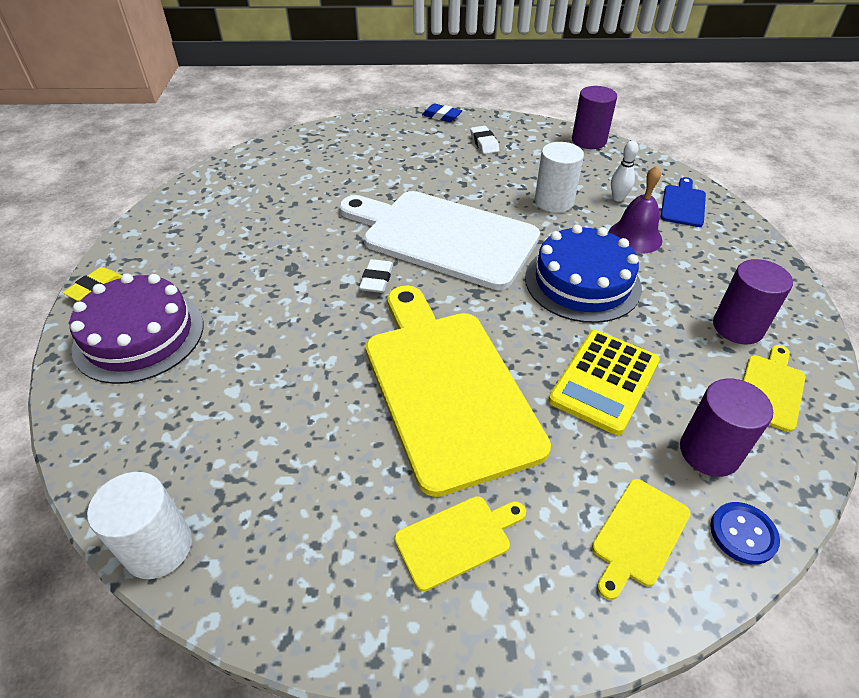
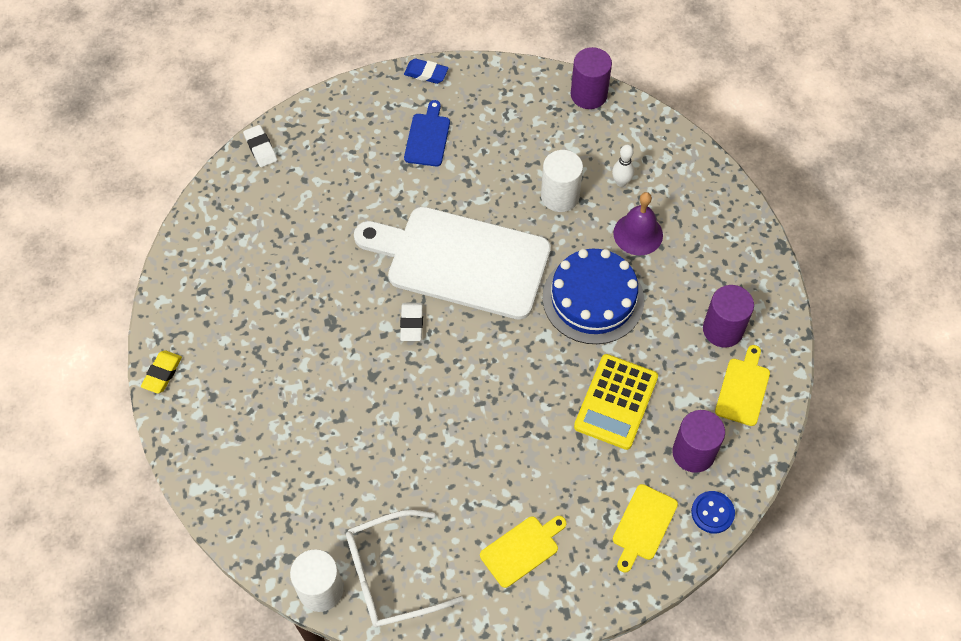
camera: 10 degrees left, 15 degrees up
(139, 335) = (225, 418): purple cake -> none
(262, 544) = (390, 575): none -> white glasses
(447, 388) = (494, 428): yellow cutting board -> none
(484, 143) = (479, 114): white eraser -> white eraser (260, 148)
(683, 204) = (683, 182): blue cutting board -> blue cutting board (427, 137)

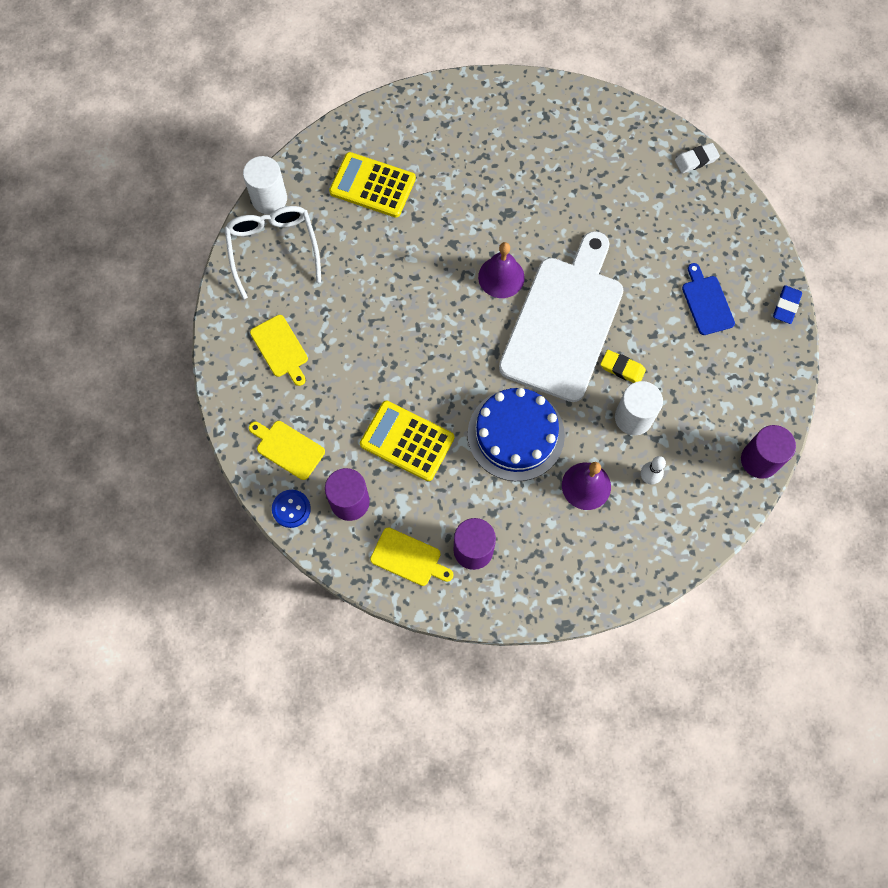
camera: 95 degrees right, 10 degrees up
(162, 373) = (469, 88): yellow eraser -> yellow eraser (622, 368)
(299, 469) = (372, 185): none -> yellow calculator
(412, 324) = (501, 277): white eraser -> purple bell
(427, 137) = (706, 302): blue cutting board -> blue cutting board turned 120 degrees counterclockwise

